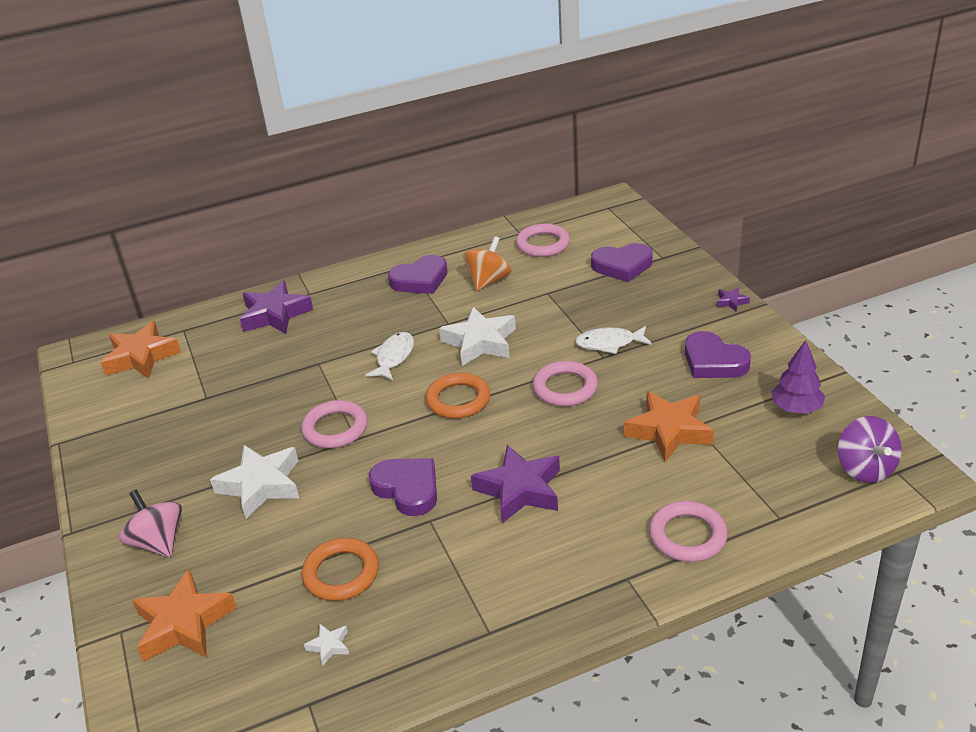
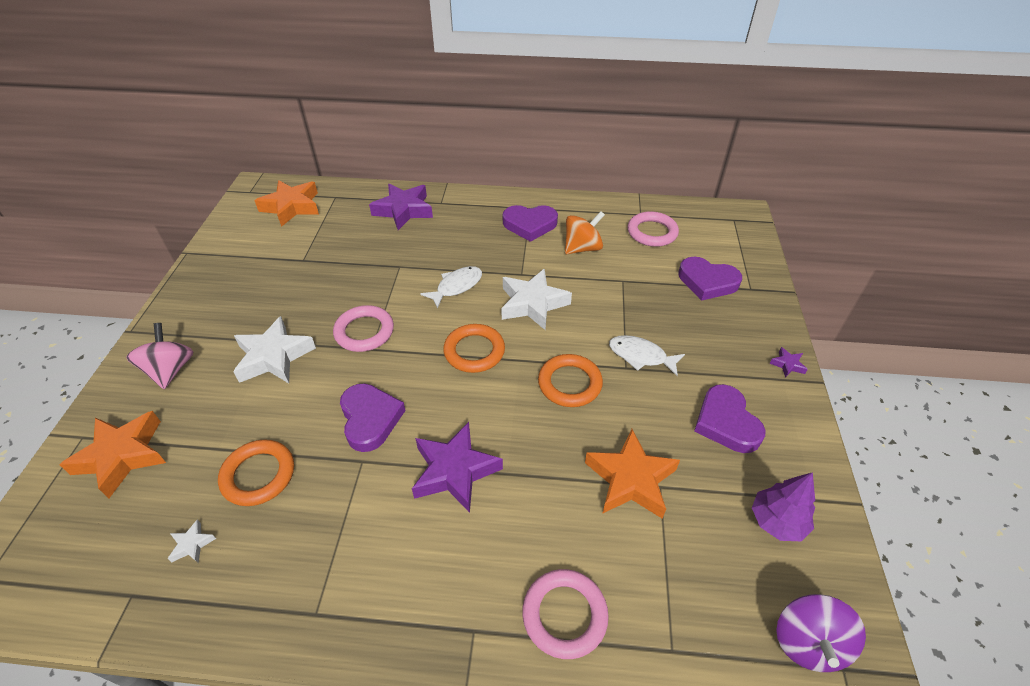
camera: 25 degrees right, 10 degrees up
(565, 388) = (569, 383): pink ring -> orange ring

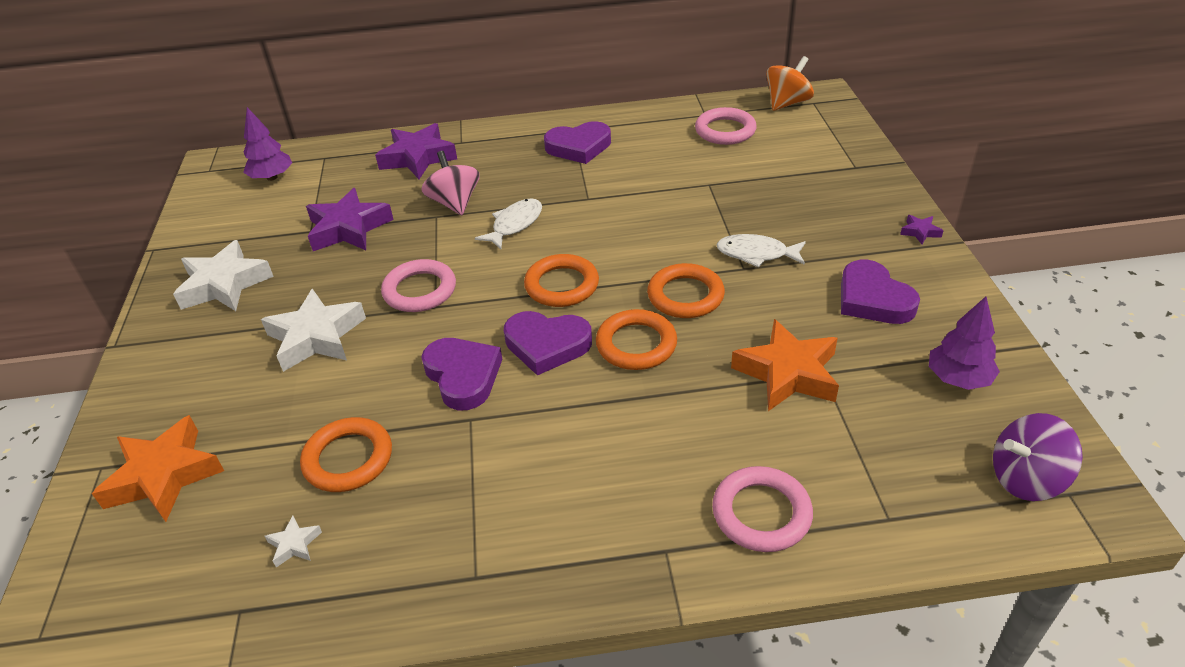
camera: 10 degrees left, 5 degrees down
(170, 370) = (187, 376): pink spinning top -> pink spinning top (454, 203)
(291, 207) = (272, 177): orange star -> purple tree
(455, 471) = (585, 406): purple star -> purple star (348, 228)
(515, 421) = (636, 344): none -> orange ring
(532, 304) = (612, 226): white star -> white star (224, 284)
(582, 248) = (650, 160): orange spinning top -> orange spinning top (787, 103)
(707, 282) = (805, 169): purple heart -> purple heart (547, 345)
(808, 642) = (1026, 479): purple spinning top -> purple spinning top turned 75 degrees clockwise

